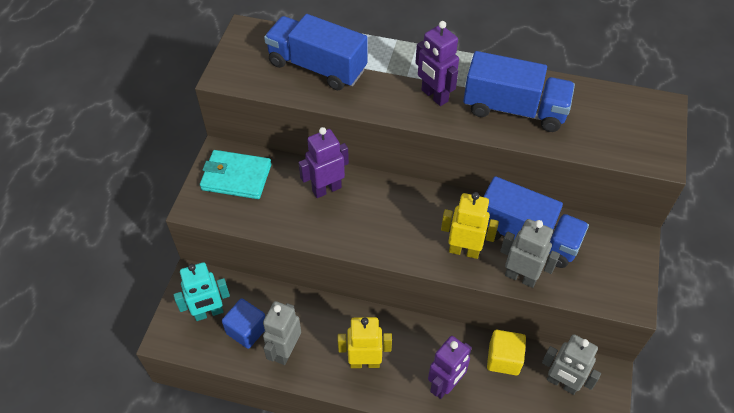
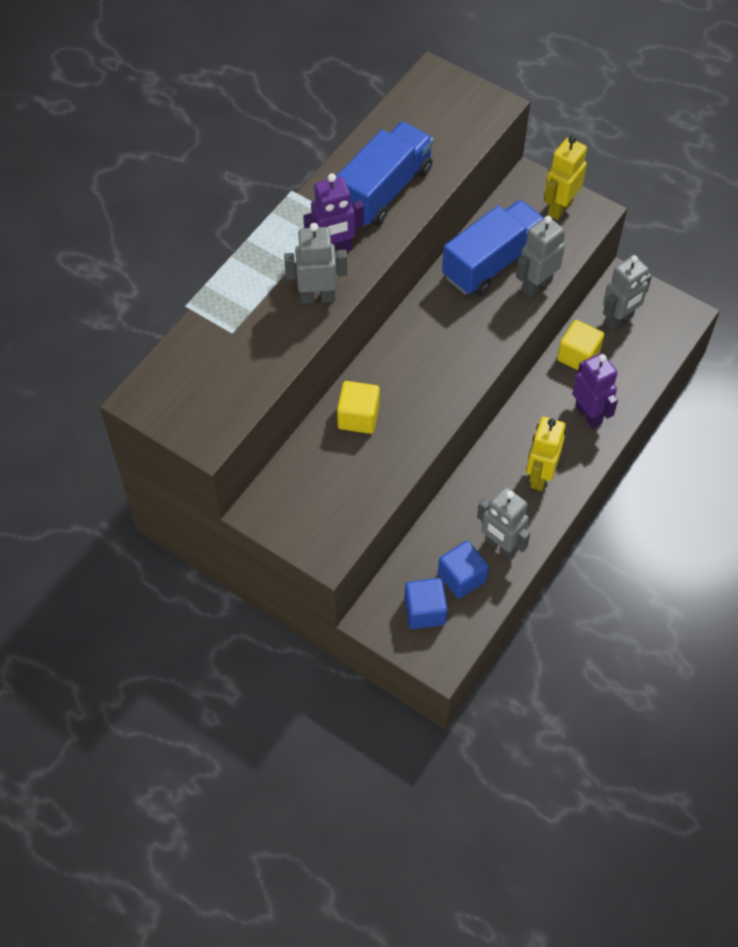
camera: 70 degrees left, 5 degrees up
(209, 313) = (425, 611): turquoise robot -> blue cube
(236, 177) = (302, 502): turquoise wallet -> none
(317, 67) = (238, 343): blue truck -> none
(326, 189) = (358, 417): purple robot -> yellow cube
(383, 99) = (317, 297): none -> grey robot
(464, 250) = (488, 320): yellow robot -> yellow robot (559, 208)

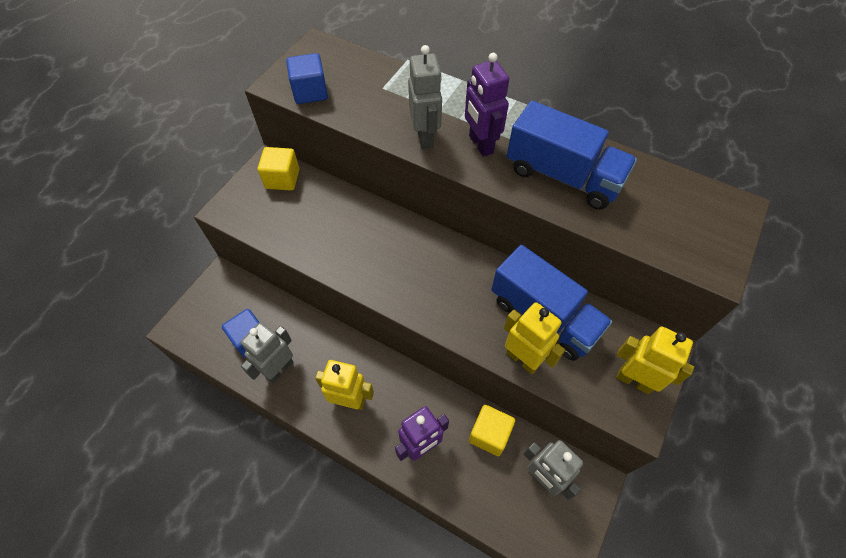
camera: 85 degrees right, 0 degrees up
(358, 417) = (355, 220): yellow cube -> yellow cube (282, 179)
(425, 611) = (223, 314): blue cube -> blue cube (310, 92)
(536, 285) = (523, 359): grey robot -> yellow robot

